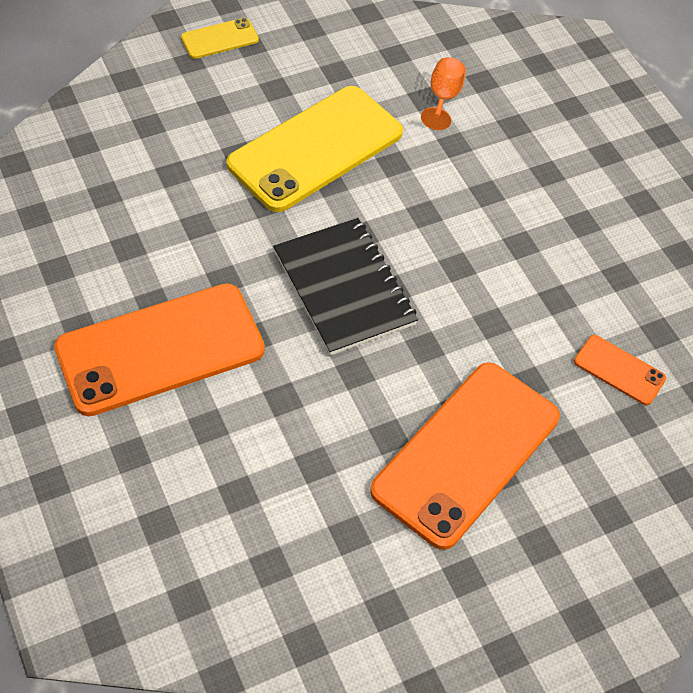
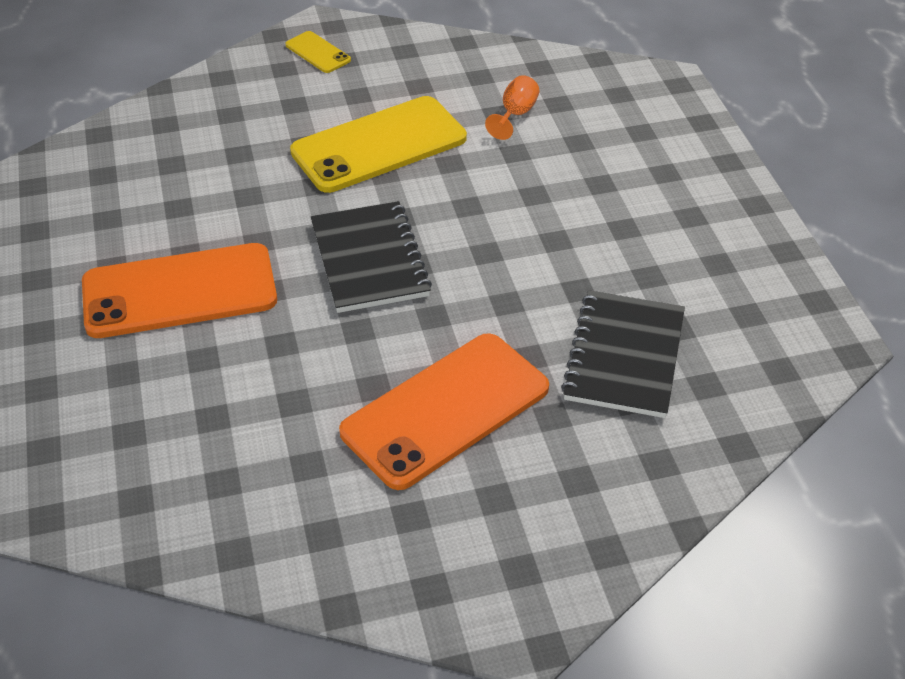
camera: 15 degrees right, 10 degrees down
(219, 39) = (318, 52): yellow phone -> yellow phone turned 60 degrees clockwise
(619, 370) = (624, 356): orange phone -> black notebook

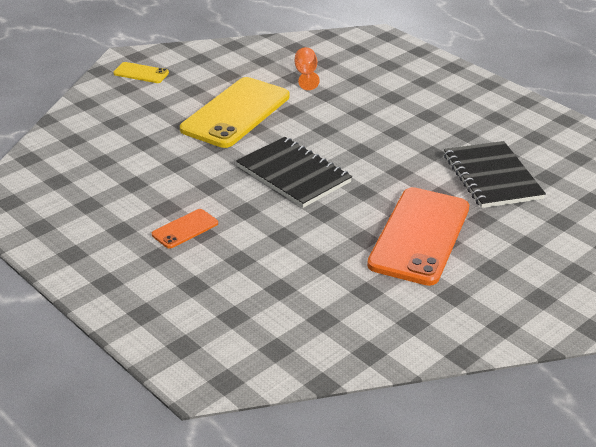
camera: 30 degrees left, 10 degrees down
(179, 291) = (185, 229): orange phone -> orange phone, size x0.45

